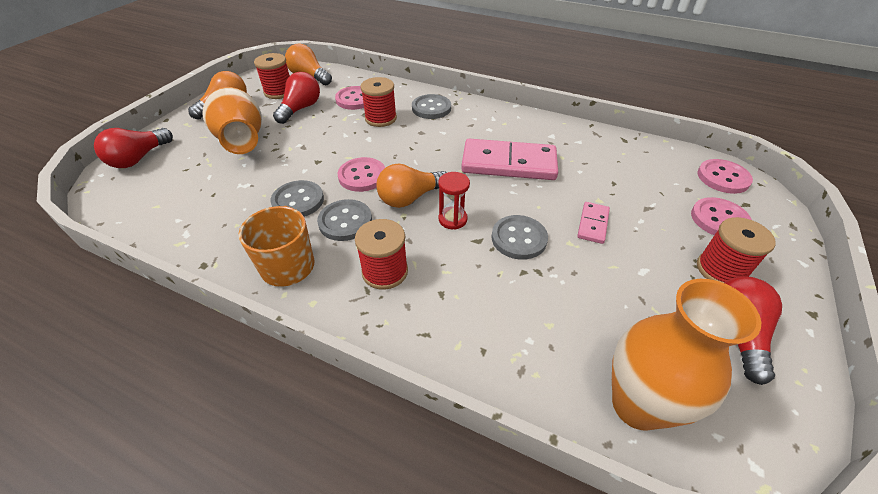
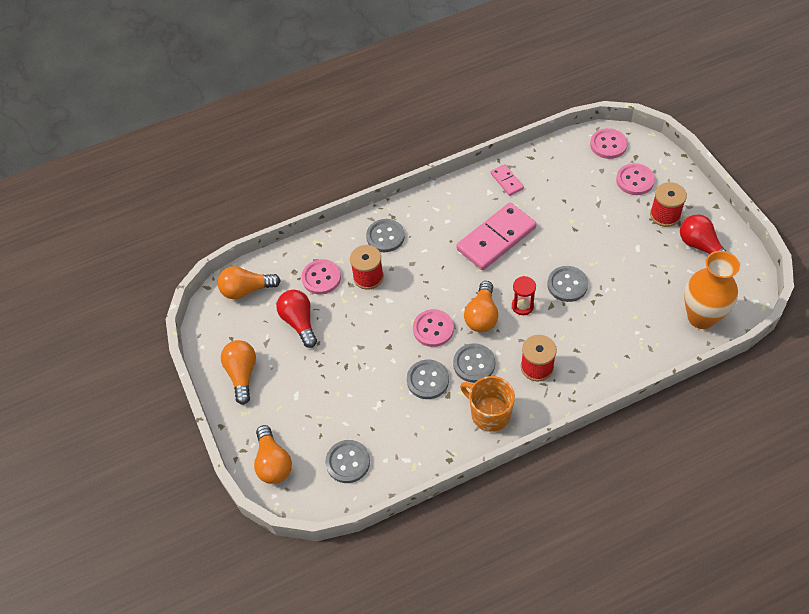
camera: 45 degrees left, 10 degrees up
(139, 158) = (273, 463): red light bulb -> orange light bulb
(162, 198) = (348, 462): none -> grey button
(242, 139) = (310, 382): orange vase -> none
(279, 92) = (253, 324): red spool -> none
(593, 224) = (587, 240): pink domino -> pink domino (507, 181)

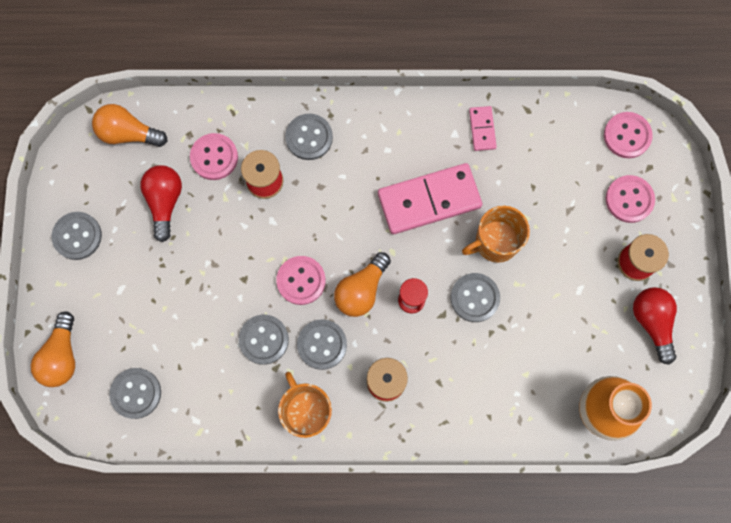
camera: 20 degrees right, 20 degrees up
(242, 374) = (77, 236): orange light bulb -> grey button
(560, 244) = (495, 242): none -> orange mug

